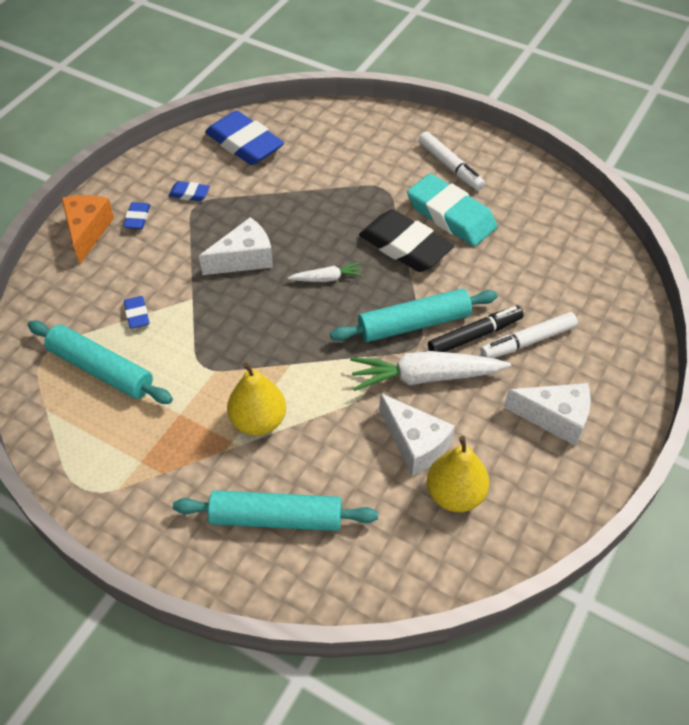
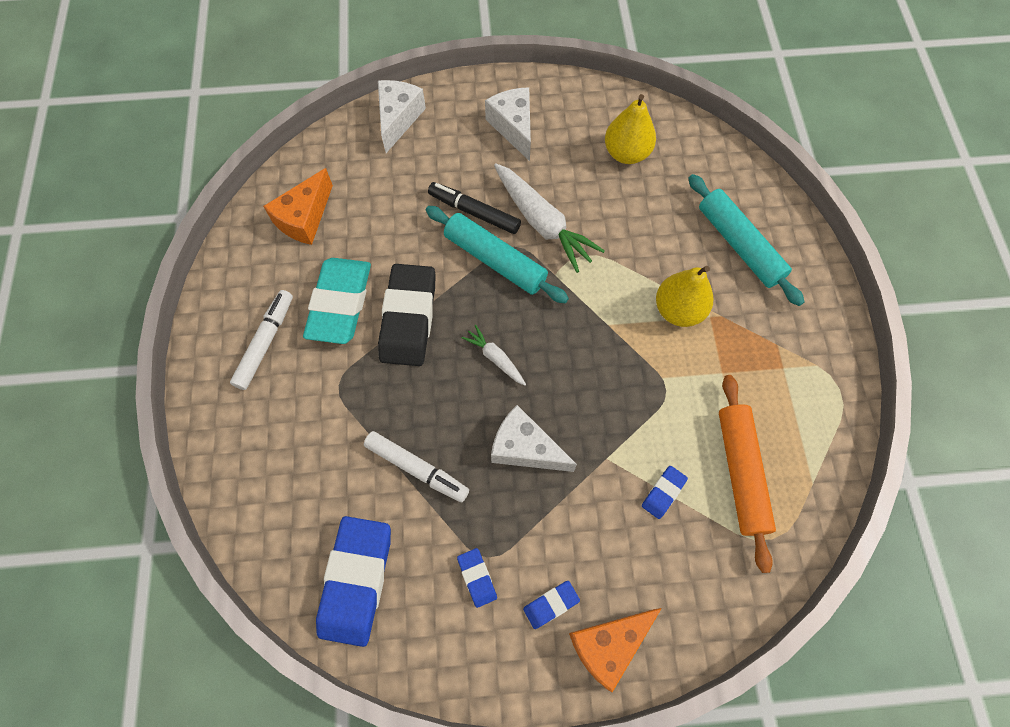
camera: 125 degrees left, 15 degrees up
(101, 369) = (740, 472): turquoise rolling pin -> orange rolling pin
(415, 444) = (607, 197): white cheese -> white cheese (398, 119)
(528, 341) = (453, 175): white marker -> white marker (417, 468)
(550, 228) = (304, 218): none -> orange cheese

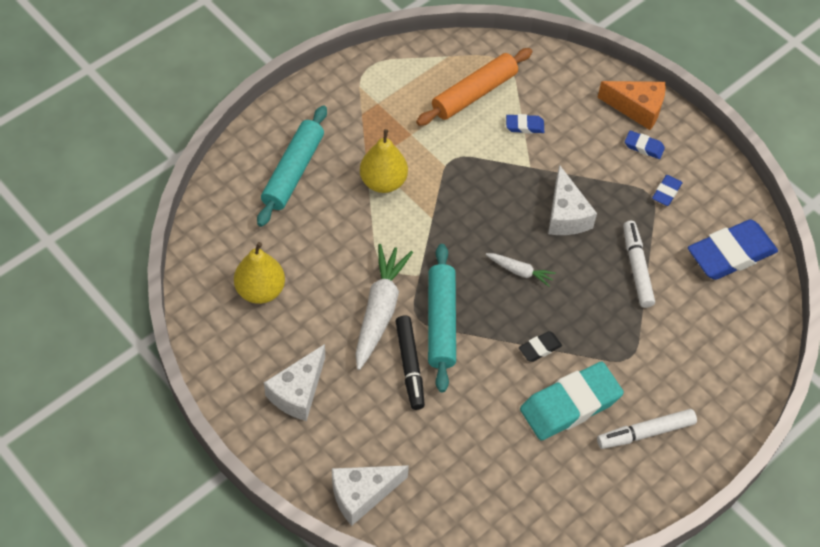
camera: 130 degrees left, 10 degrees down
(304, 218) = (523, 492): orange cheese -> none
(408, 318) = (540, 348): black eraser -> black eraser, size x0.45
(495, 358) = (520, 271): white carrot -> white carrot turned 75 degrees counterclockwise

